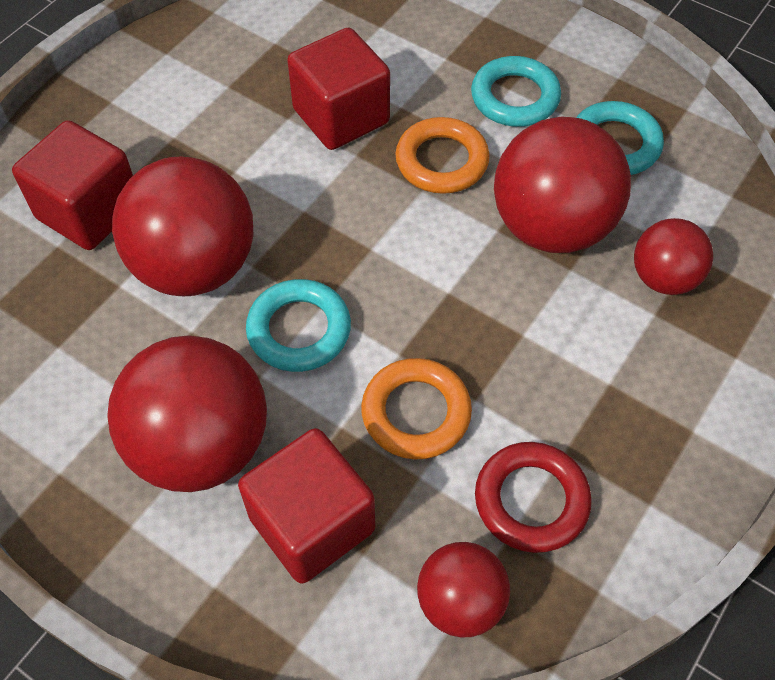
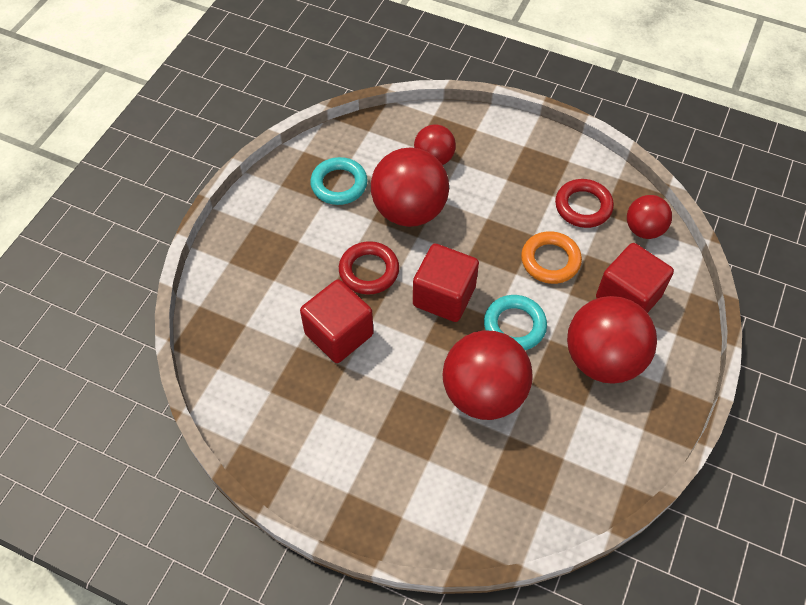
camera: 100 degrees left, 0 degrees up
(89, 211) = (454, 473): red cube -> red cube (444, 296)
(442, 161) = (369, 271): orange ring -> red ring
(515, 97) = (306, 237): turquoise ring -> none

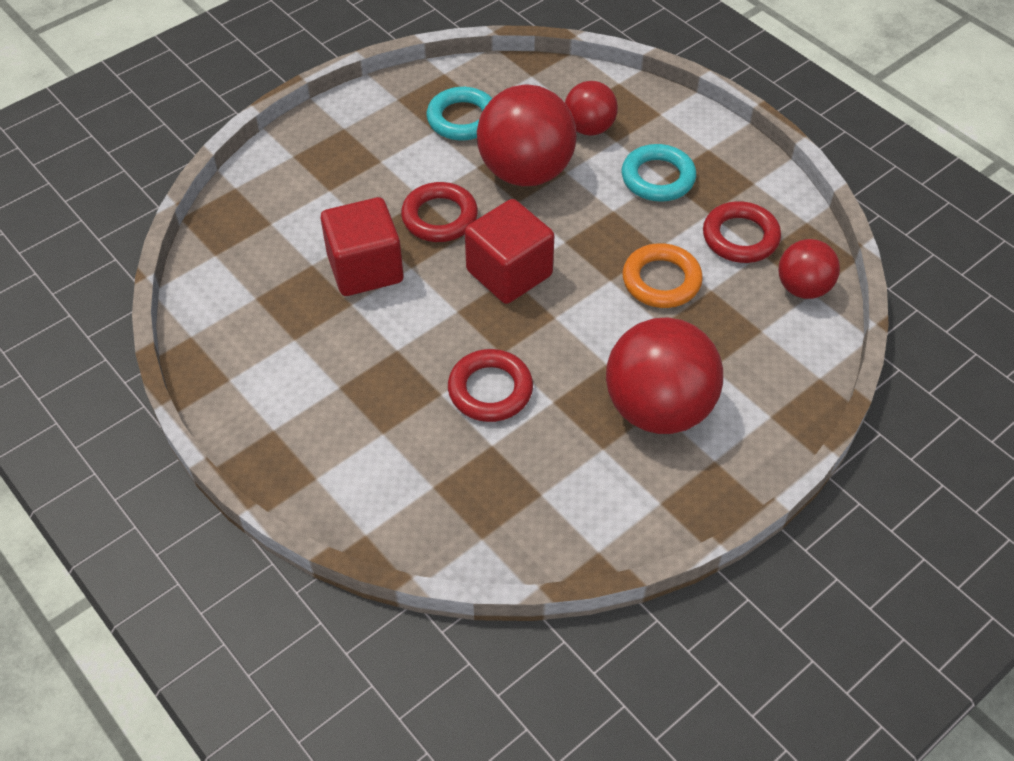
camera: 25 degrees right, 5 degrees down
(483, 393) = (490, 390): red ball -> red ring
(514, 326) = (572, 333): turquoise ring -> turquoise ring (658, 178)
(628, 297) = (734, 354): red cube -> none

